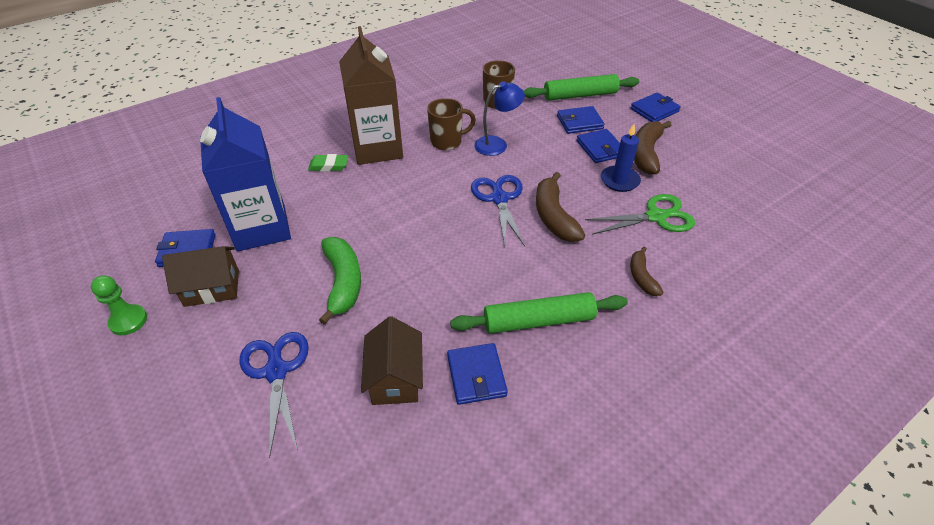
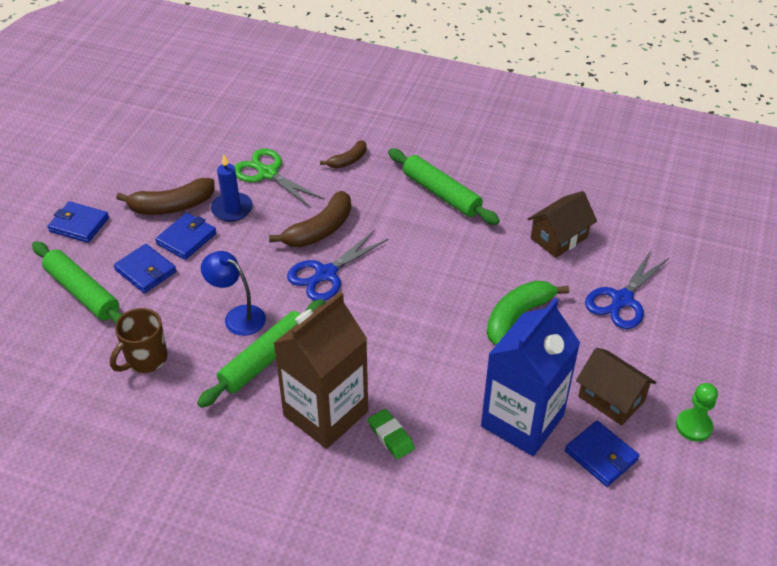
camera: 125 degrees left, 0 degrees up
(447, 142) = (265, 359): brown mug -> green rolling pin
(476, 376) = (515, 202): blue wallet -> none

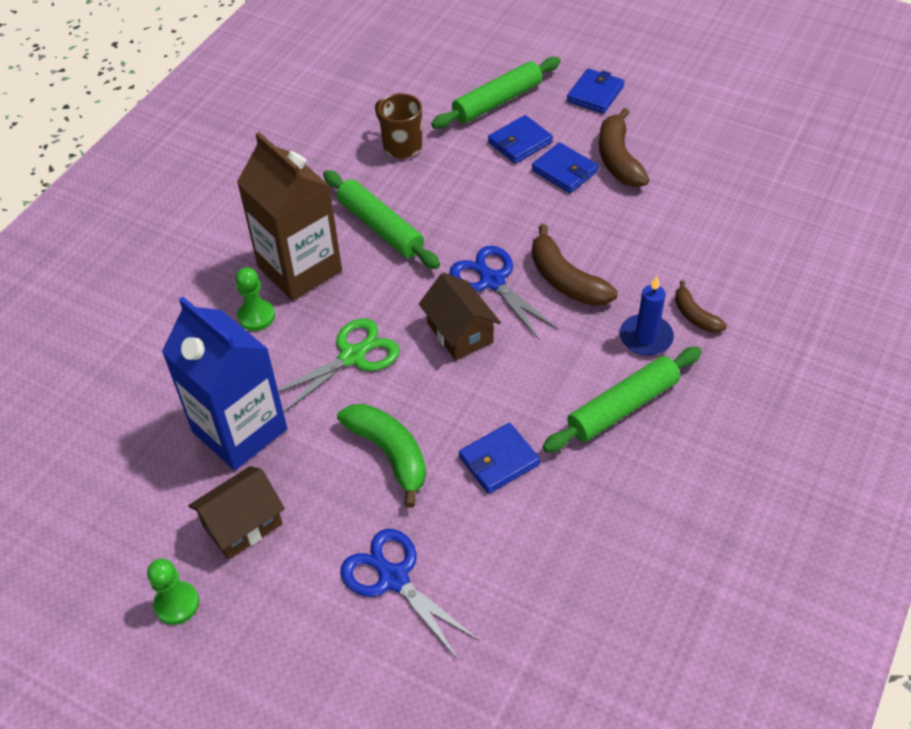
camera: 100 degrees right, 5 degrees up
(232, 209) = (609, 206): blue candle -> blue candle (646, 337)
(238, 316) = (442, 209): blue lamp -> none
(267, 173) = (671, 238): green scissors -> green scissors (352, 356)
(391, 436) = (256, 316): green eraser -> green pawn
(559, 238) = (521, 528): brown house -> brown house (460, 333)
(601, 456) = (171, 495): blue wallet -> blue wallet (499, 460)

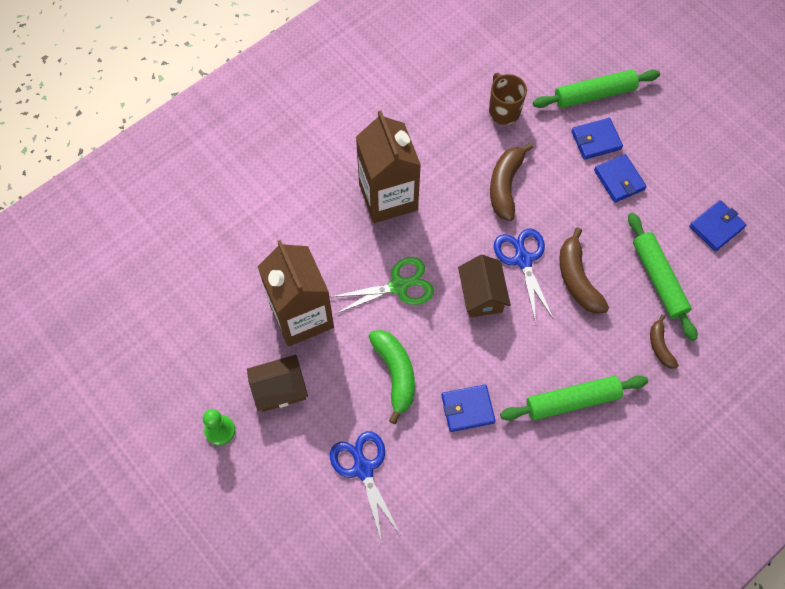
camera: 20 degrees right, 15 degrees up
(239, 430) = (301, 316): blue carton -> brown carton
(256, 316) = (344, 226): green pawn -> none
(380, 227) = (459, 181): green rolling pin -> green rolling pin (658, 279)
(595, 94) = (675, 114): blue wallet -> blue wallet (716, 227)
(618, 159) = (666, 184): brown banana -> brown banana (505, 186)
(646, 337) = (615, 350): blue candle -> none

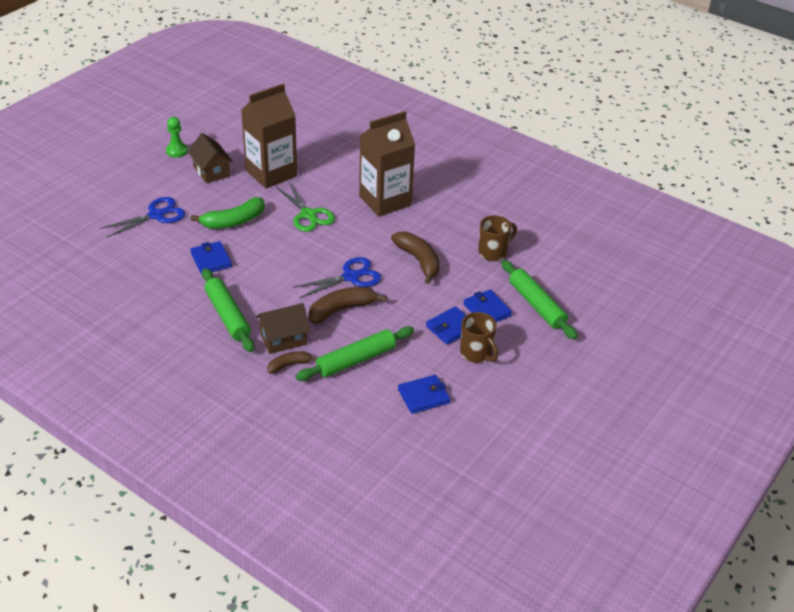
camera: 75 degrees right, 25 degrees down
(482, 295) = (312, 258): brown house -> brown house (283, 339)
(505, 186) = (418, 260): brown banana -> brown banana turned 60 degrees clockwise
(660, 166) = (476, 354): none -> brown mug
(716, 227) = (423, 396): blue wallet -> blue wallet turned 60 degrees counterclockwise

